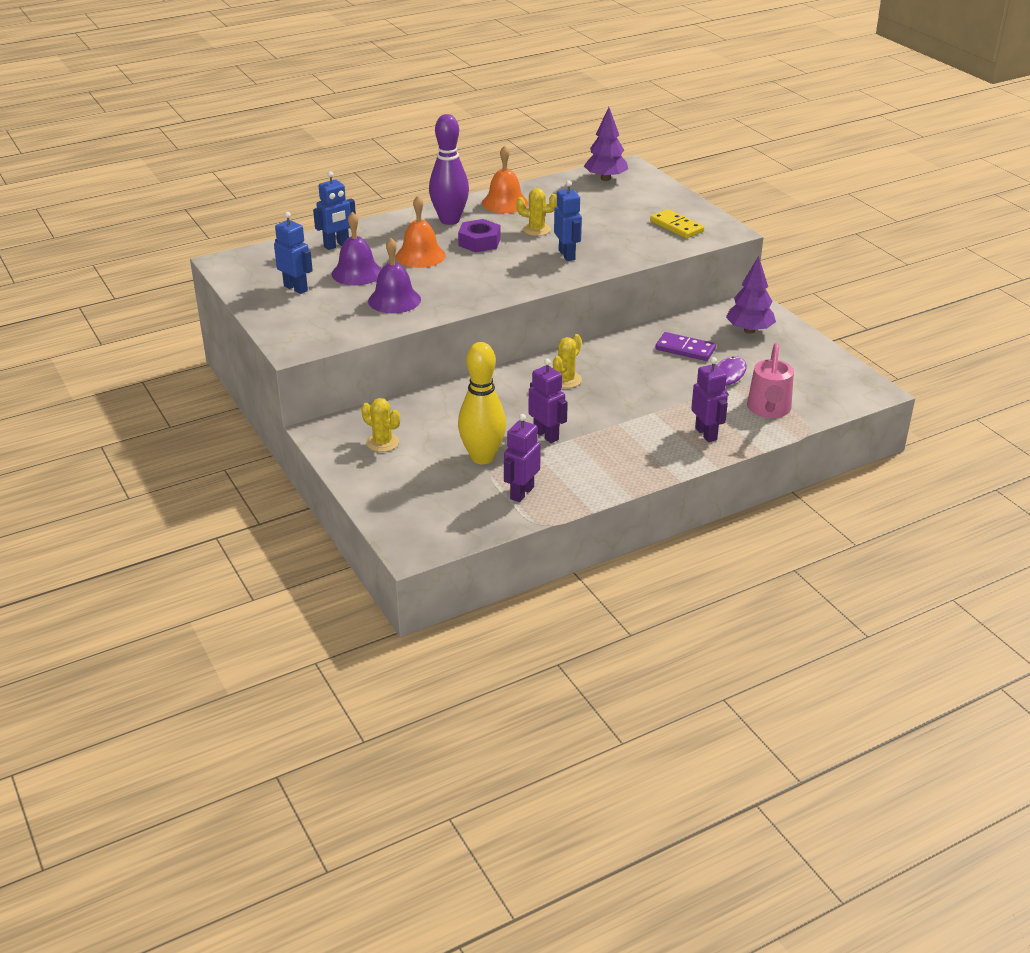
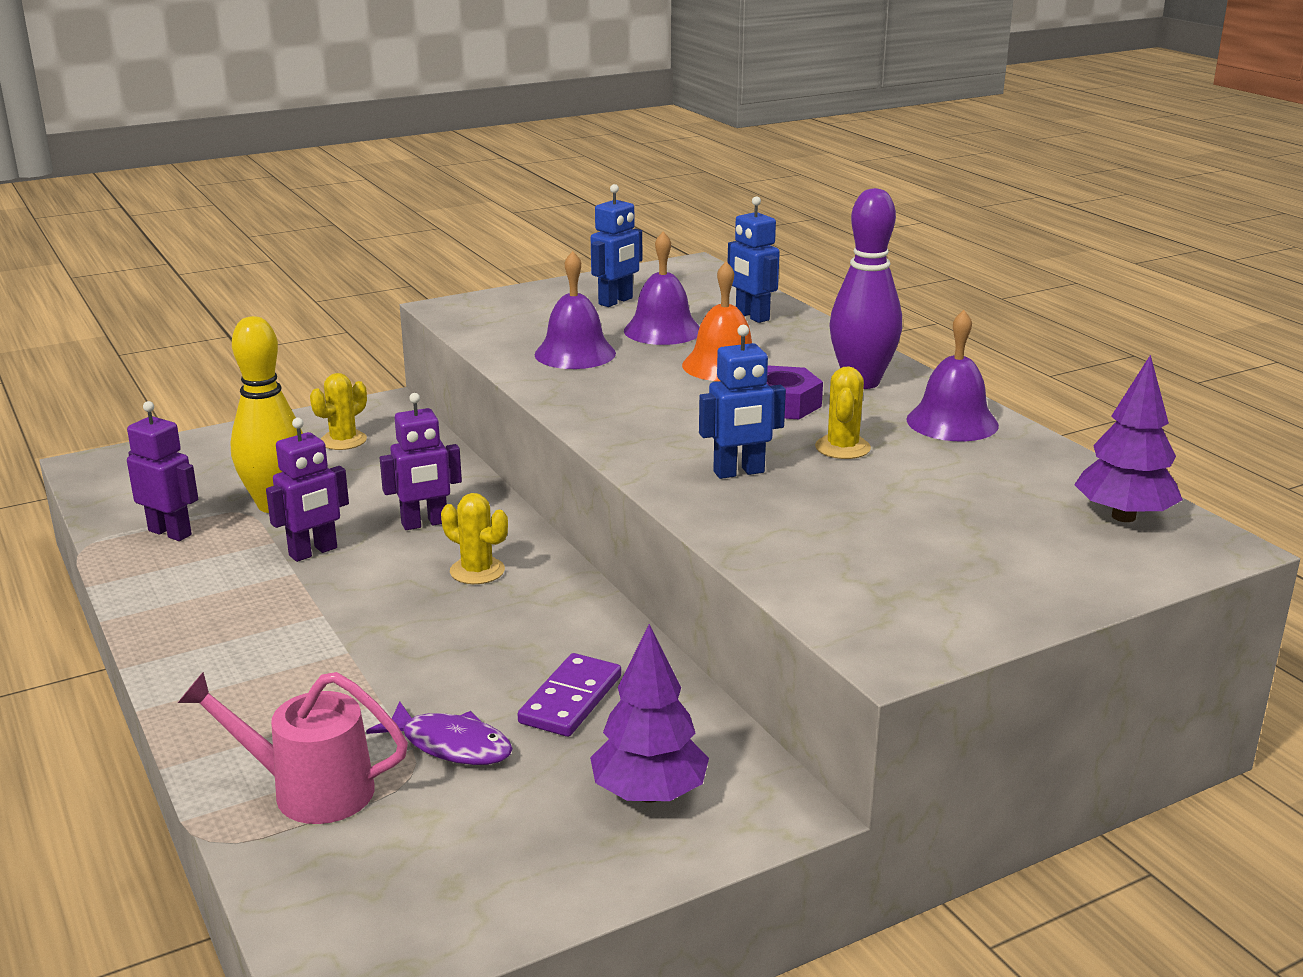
camera: 90 degrees right, 10 degrees down
(505, 203) = (952, 422): orange bell -> purple bell
(676, 226) = (898, 588): yellow domino -> none
(706, 434) = (253, 704): purple robot -> purple robot (424, 523)

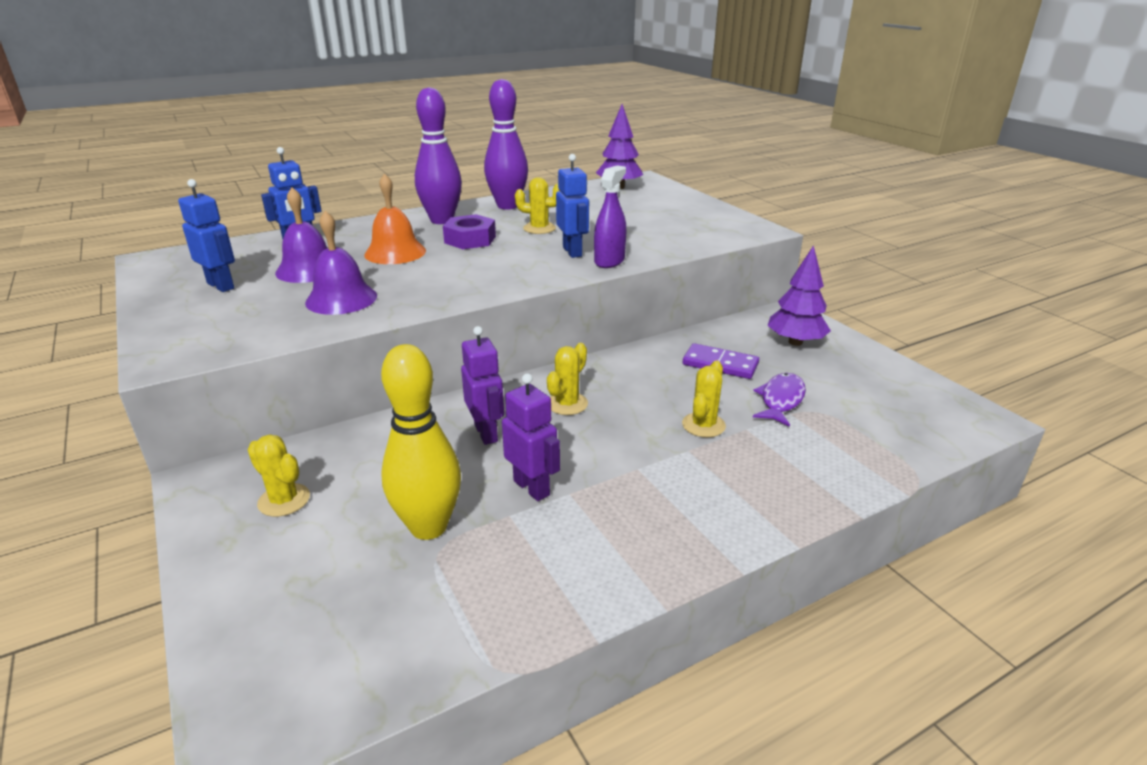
camera: 90 degrees left, 5 degrees up
(170, 532) = (479, 598): purple robot -> none
(308, 790) = (850, 447): pink watering can -> none
(401, 668) = (703, 425): none -> yellow cactus
(701, 499) = (609, 261): none -> purple spray bottle
(952, 422) = (508, 206): purple bell -> purple bowling pin

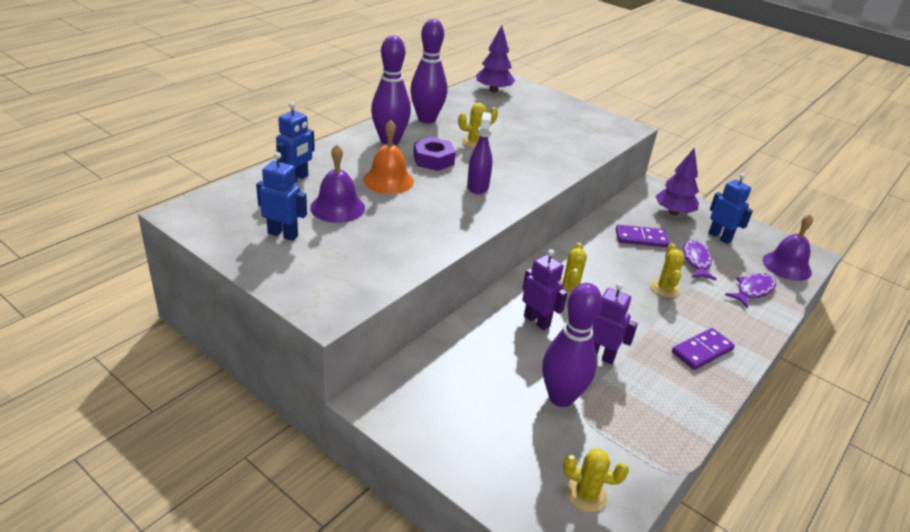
camera: 25 degrees left, 5 degrees up
(284, 500) = (448, 401): yellow cactus -> yellow cactus (586, 494)
(341, 299) = (397, 233): purple bell -> purple bell (787, 266)
(428, 527) = (561, 397): yellow bowling pin -> purple bowling pin
(572, 252) = (521, 164): blue robot -> blue robot (720, 237)
(609, 261) = (554, 170): purple spray bottle -> purple spray bottle (477, 186)
(691, 511) = (702, 351): none -> purple domino
(844, 449) = (753, 290): none -> purple fish

